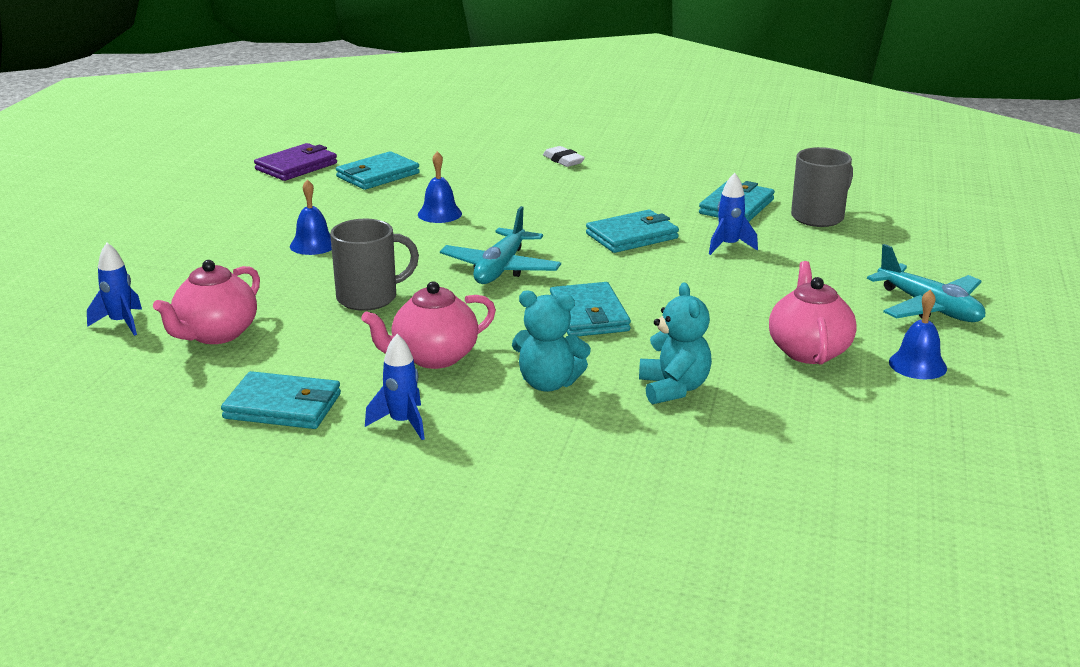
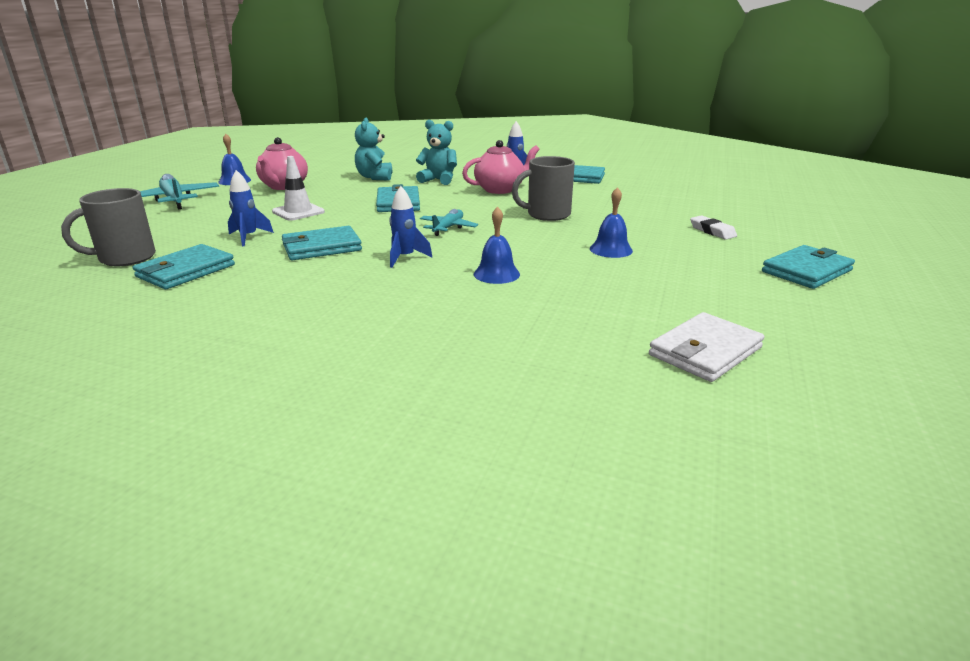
camera: 175 degrees left, 0 degrees up
(121, 323) = (709, 207): blue rocket -> blue rocket (405, 258)
(215, 334) = (639, 201): pink teapot -> none
(296, 166) = (705, 351): purple wallet -> white wallet
(377, 175) = (580, 330): turquoise wallet -> turquoise wallet (807, 271)
(501, 268) = (448, 228): turquoise plane -> turquoise plane, size x0.63
(563, 160) = (316, 347): white eraser -> white eraser (712, 231)
(717, 290) = (298, 212): none -> white traffic cone

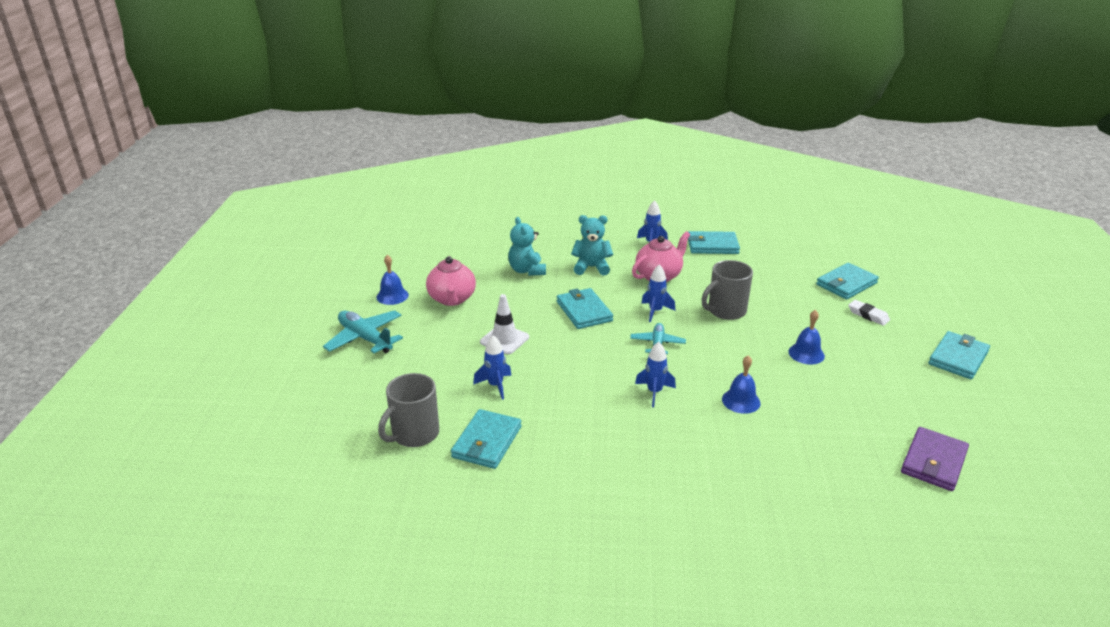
camera: 15 degrees left, 5 degrees up
(321, 247) = (573, 389): turquoise wallet -> turquoise wallet (846, 284)
(471, 209) = (655, 311): none -> blue rocket
(705, 351) = (933, 462): white wallet -> purple wallet

